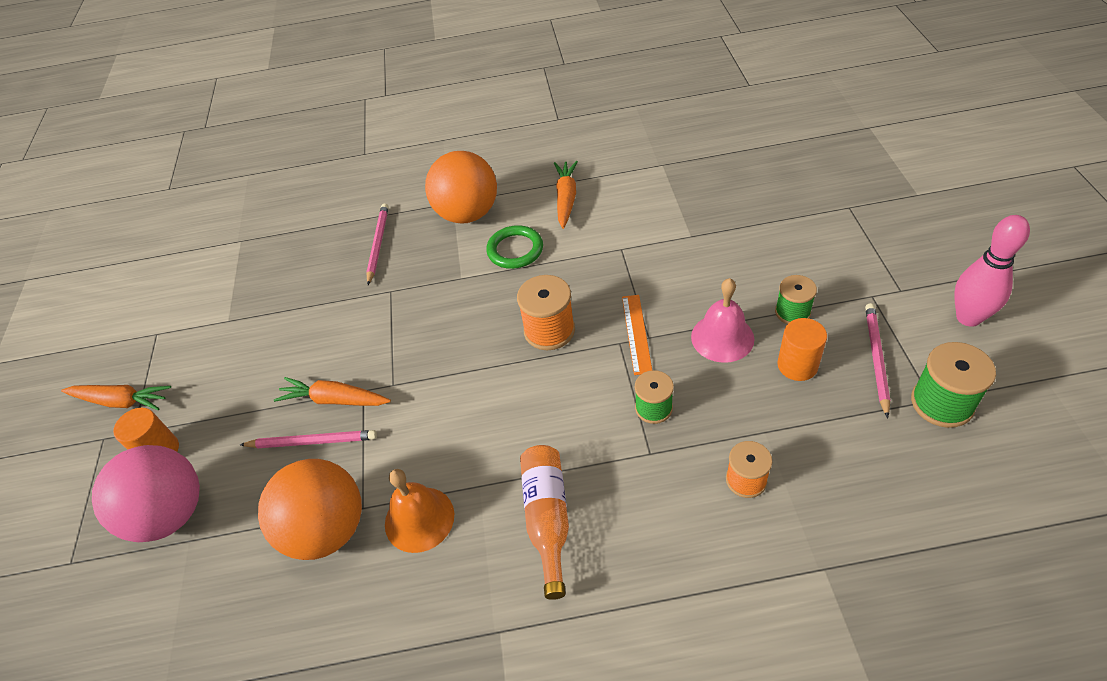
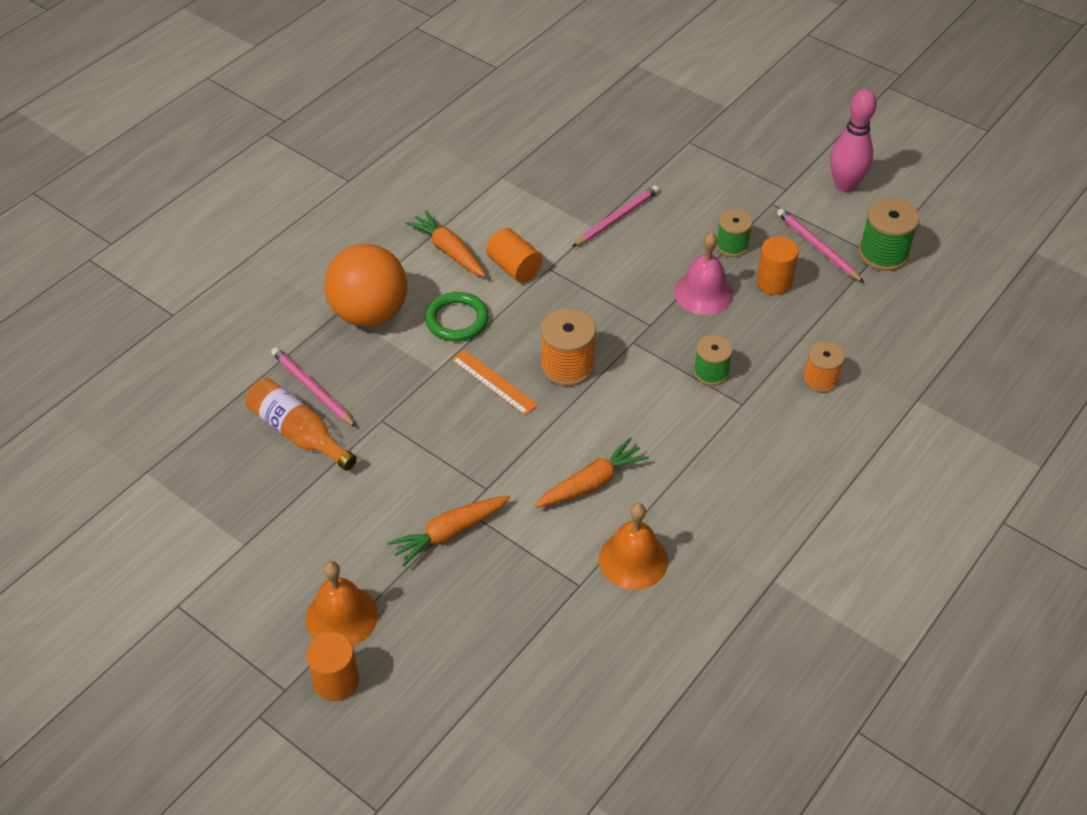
camera: 50 degrees left, 0 degrees up
(121, 401) = (230, 678): orange carrot -> orange carrot (591, 483)
(170, 514) = (419, 711): pink ball -> none
(214, 409) = (341, 616): none -> orange bell
(312, 441) = (473, 574): pink pencil -> pink pencil (617, 218)
(326, 529) = (571, 619): orange ball -> none
(547, 519) = (723, 493): orange bottle -> orange bottle (298, 433)
(596, 234) = (514, 267): none -> orange cylinder
(636, 333) = (638, 327): orange ruler -> orange ruler (493, 382)

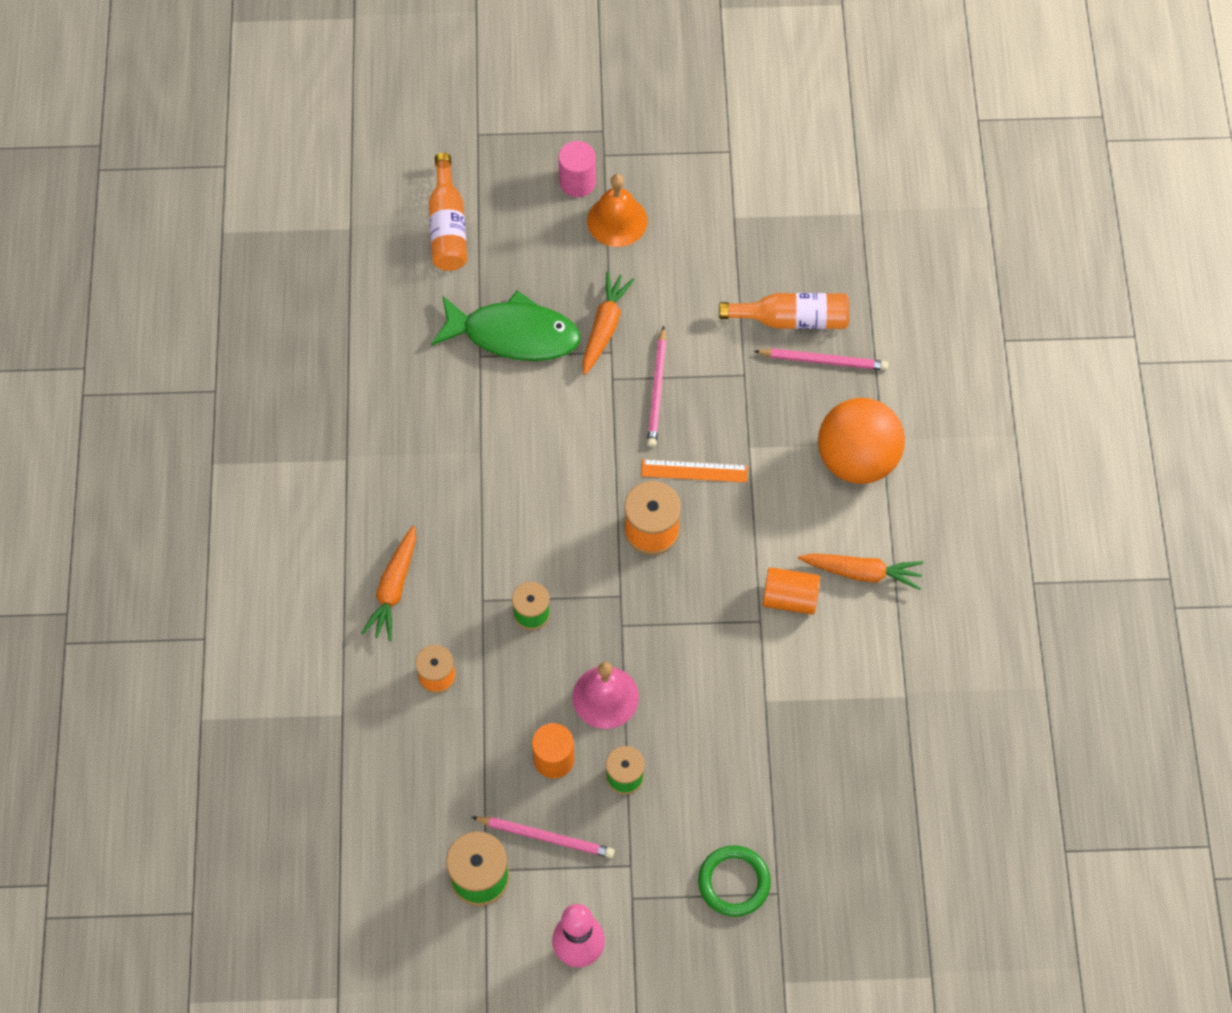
camera: 140 degrees right, 15 degrees up
(336, 681) = (577, 182): orange cylinder -> pink cylinder
(457, 320) = (782, 507): green ring -> green ring (734, 882)
(497, 730) = (448, 226): none -> orange bottle
(532, 582) = (514, 334): none -> green fish
(591, 483) = (540, 440): orange carrot -> orange carrot (393, 588)
(617, 218) = (755, 728): pink pencil -> pink pencil (657, 390)
(633, 560) = (458, 402): orange bell -> none

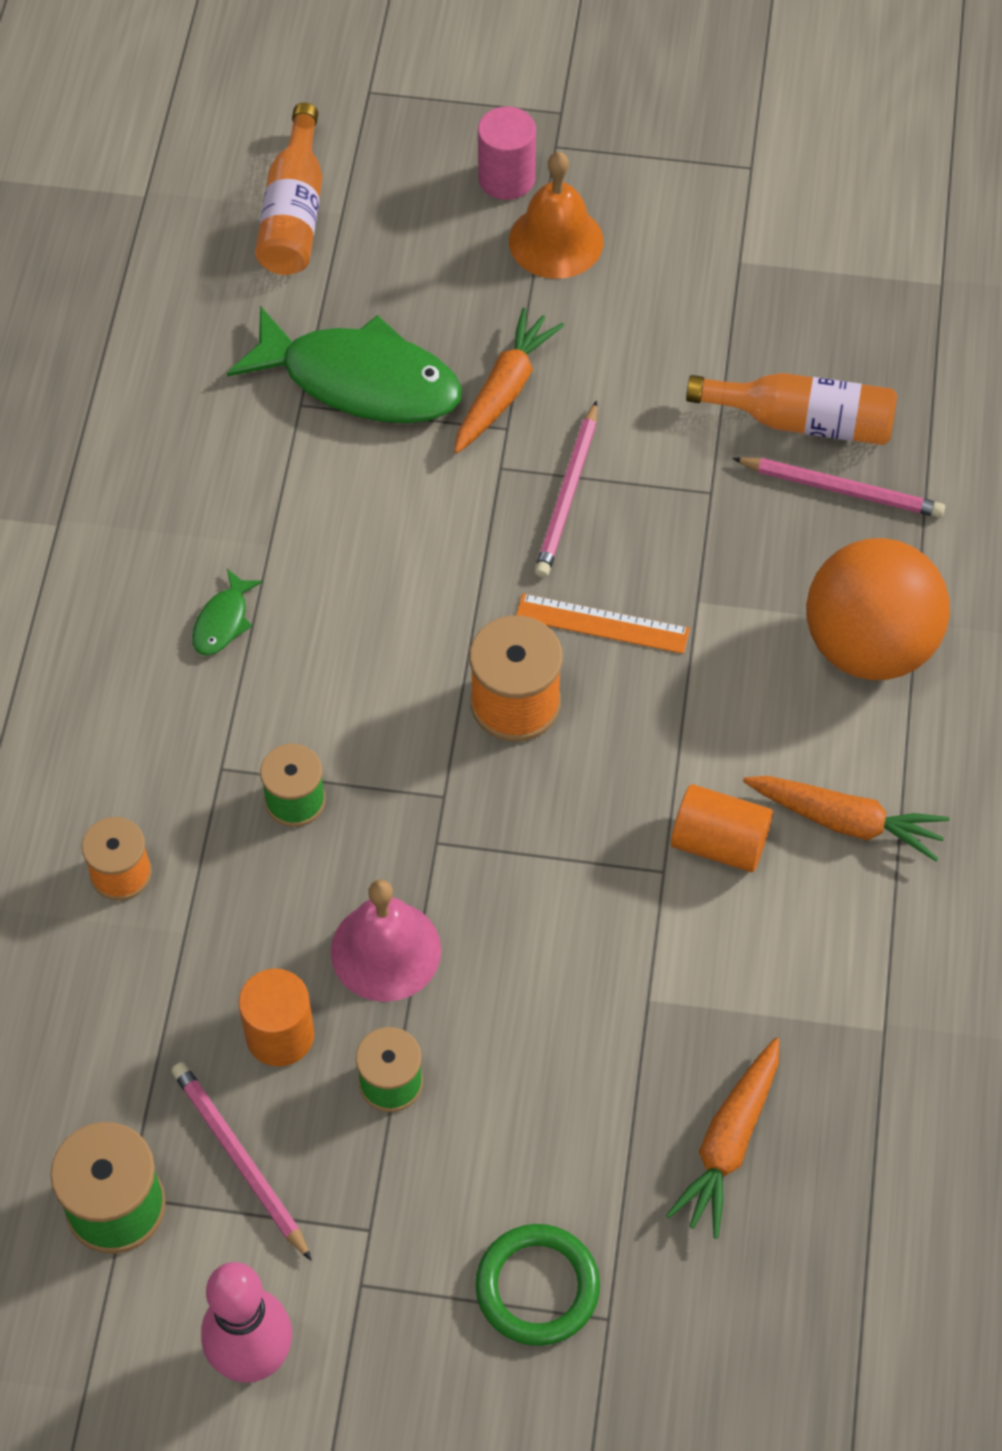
camera: 10 degrees right, 5 degrees down
(393, 588) = (84, 728): orange carrot -> orange carrot (729, 1143)
(463, 506) = (223, 621): none -> green fish
(546, 837) = (239, 1159): pink pencil -> pink pencil turned 150 degrees counterclockwise

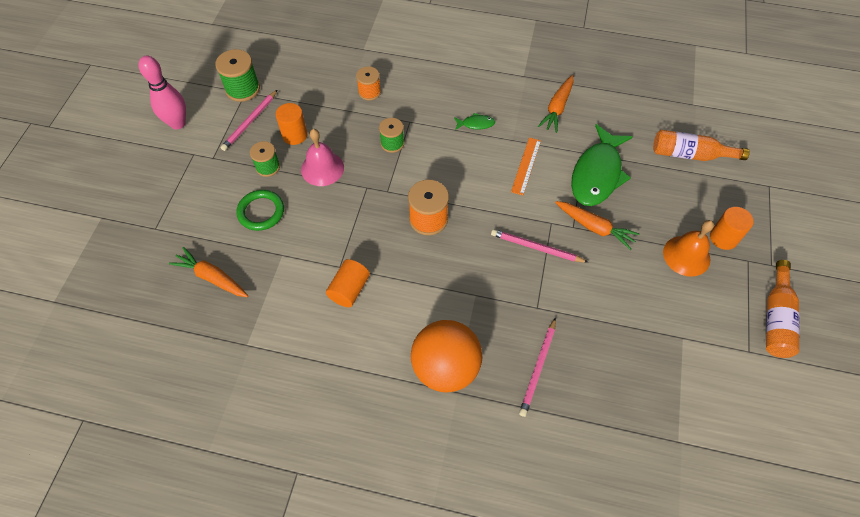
camera: 95 degrees right, 0 degrees up
(223, 621) = (476, 124): green fish -> green fish turned 150 degrees clockwise
(239, 1159) = (250, 122): pink pencil -> pink pencil turned 150 degrees clockwise
(506, 178) = (723, 238): pink cylinder -> orange cylinder
(537, 1287) = (174, 207): green ring -> green ring (261, 212)
(602, 624) = (466, 255): orange ruler -> orange ruler (526, 166)
(803, 421) = (580, 355): orange bottle -> orange bottle (776, 318)
(846, 821) = (351, 343): orange carrot -> orange carrot (557, 108)

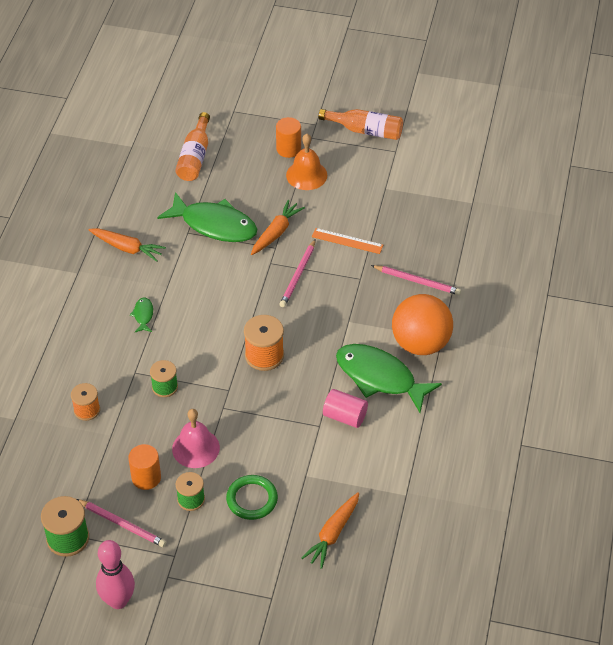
camera: 90 degrees left, 10 degrees down
(349, 289) = (345, 416): orange cylinder -> pink cylinder
(398, 324) = (379, 377): none -> green fish
(526, 166) = (201, 277): orange ruler -> orange ruler (347, 241)

